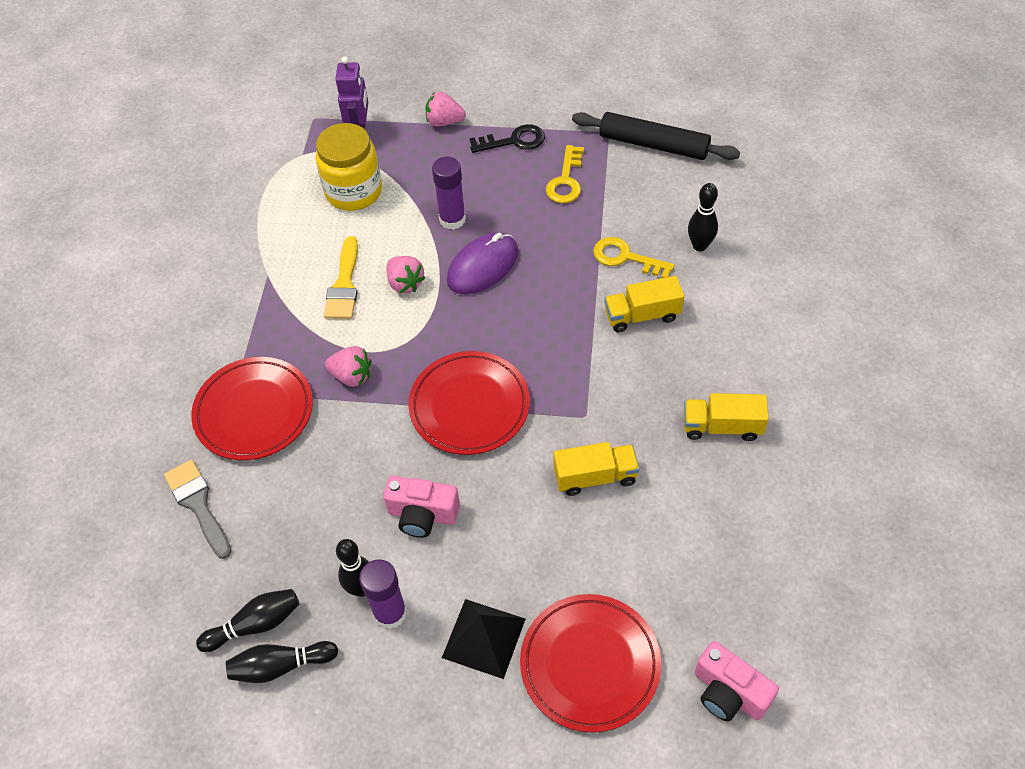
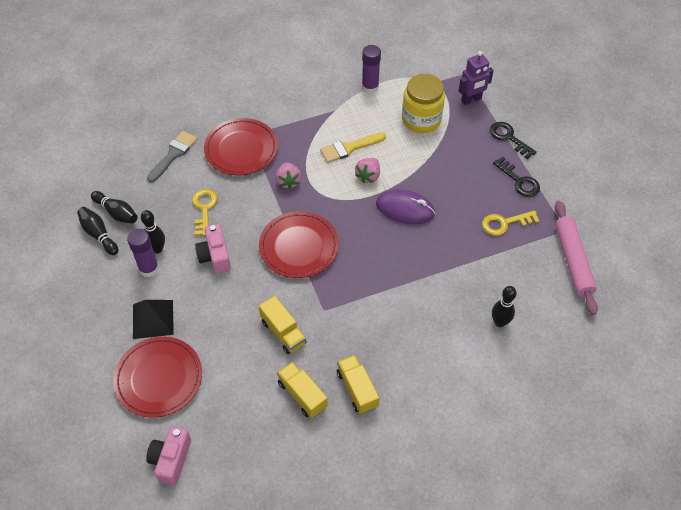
camera: 60 degrees right, 0 degrees up
(444, 122) = (509, 138): pink strawberry -> black key
(452, 219) = (432, 177): purple glue stick -> purple glue stick (370, 87)
(626, 258) = (461, 283): yellow key -> yellow key (204, 209)
(642, 315) = (419, 310): yellow truck -> yellow truck (302, 395)
(654, 145) = (573, 261): black rolling pin -> pink rolling pin

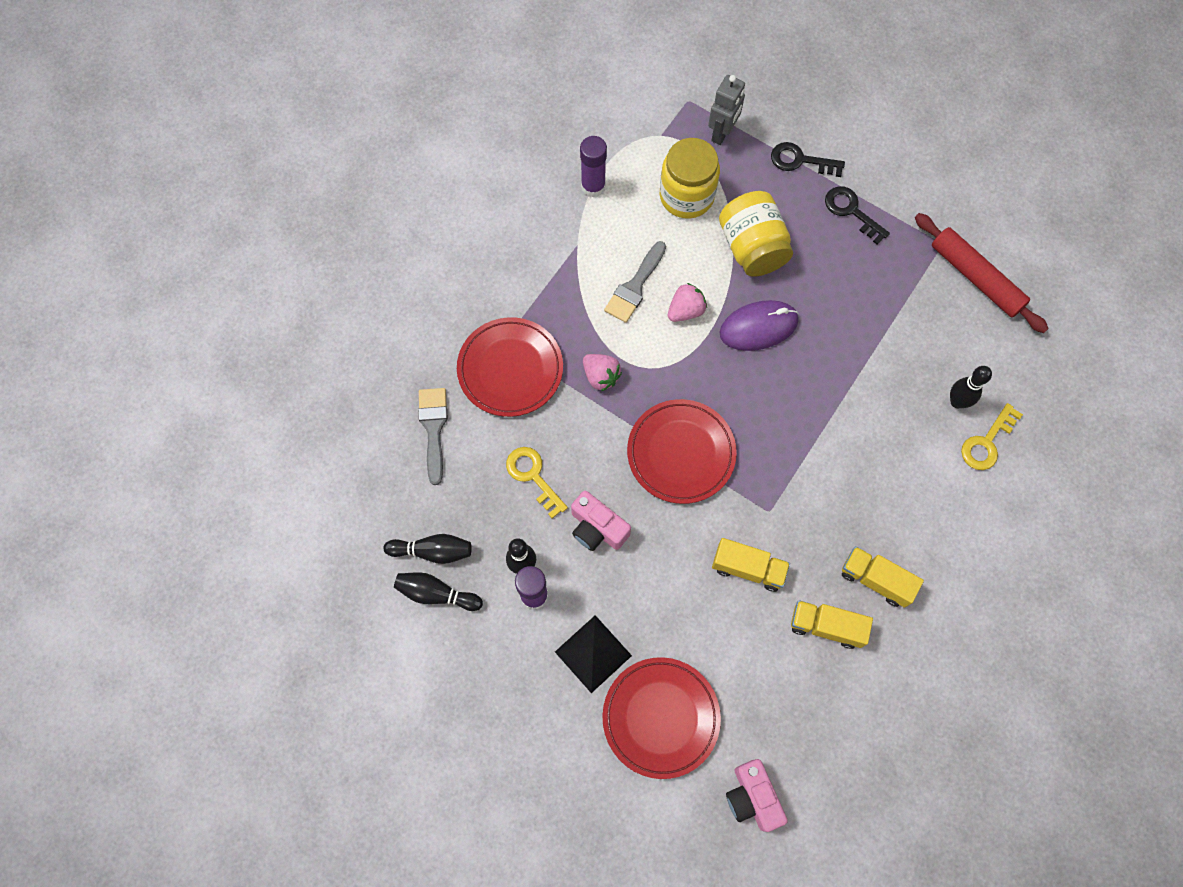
camera: 35 degrees left, 15 degrees up
(349, 148) = (635, 286): yellow brush -> grey brush
(368, 176) = (685, 310): pink strawberry -> pink strawberry turned 120 degrees counterclockwise
(438, 166) = (752, 247): none -> yellow jar
(471, 100) = (722, 133): purple robot -> grey robot
(505, 223) = (876, 276): yellow key -> yellow key (987, 442)
(519, 181) = (851, 211): black key -> black key turned 150 degrees counterclockwise
(573, 261) = (976, 278): pink rolling pin -> red rolling pin

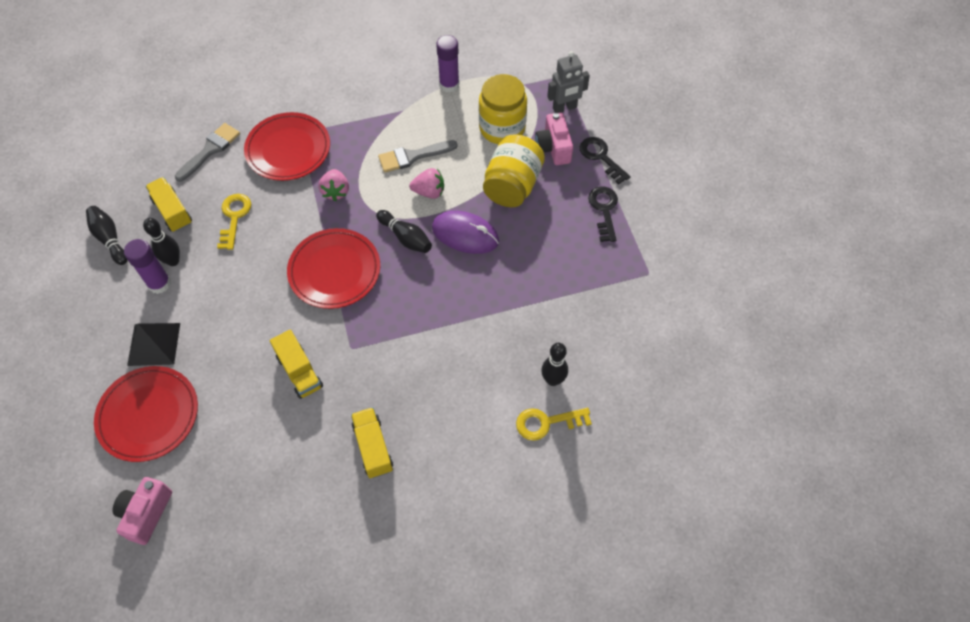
camera: 40 degrees right, 10 degrees down
(432, 551) = (134, 215): black bowling pin -> black bowling pin (406, 237)
(597, 528) = (237, 275): pink camera -> pink camera (553, 148)
(826, 626) = (309, 449): yellow truck -> yellow truck (172, 212)
(976, 278) = (652, 312): red rolling pin -> none

